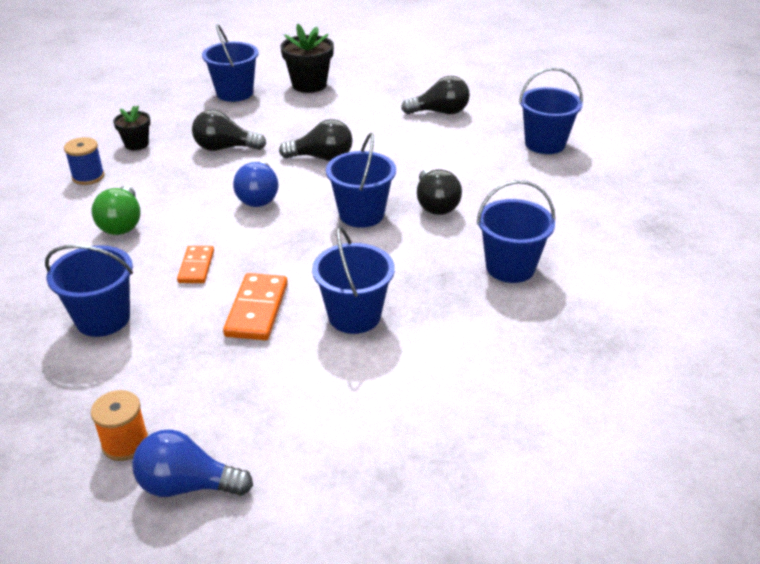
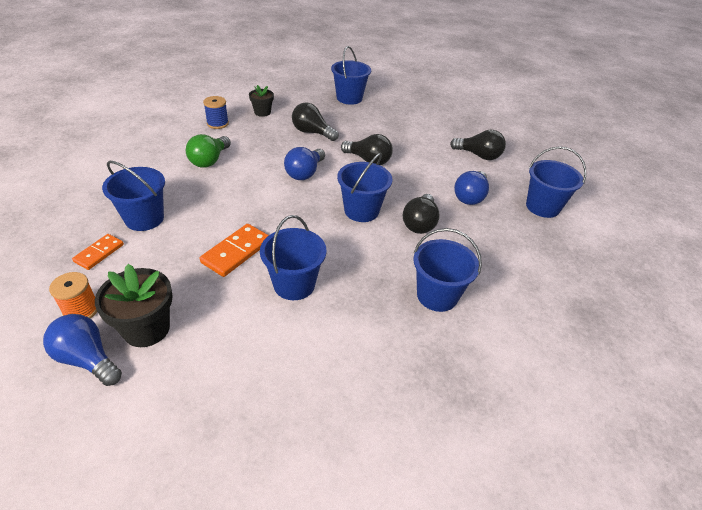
camera: 25 degrees right, 5 degrees up
(196, 266) = (226, 206): orange domino -> orange domino (99, 253)
(309, 85) = (402, 107): black flower pot -> black flower pot (146, 329)
(465, 159) = (470, 197): none -> blue light bulb

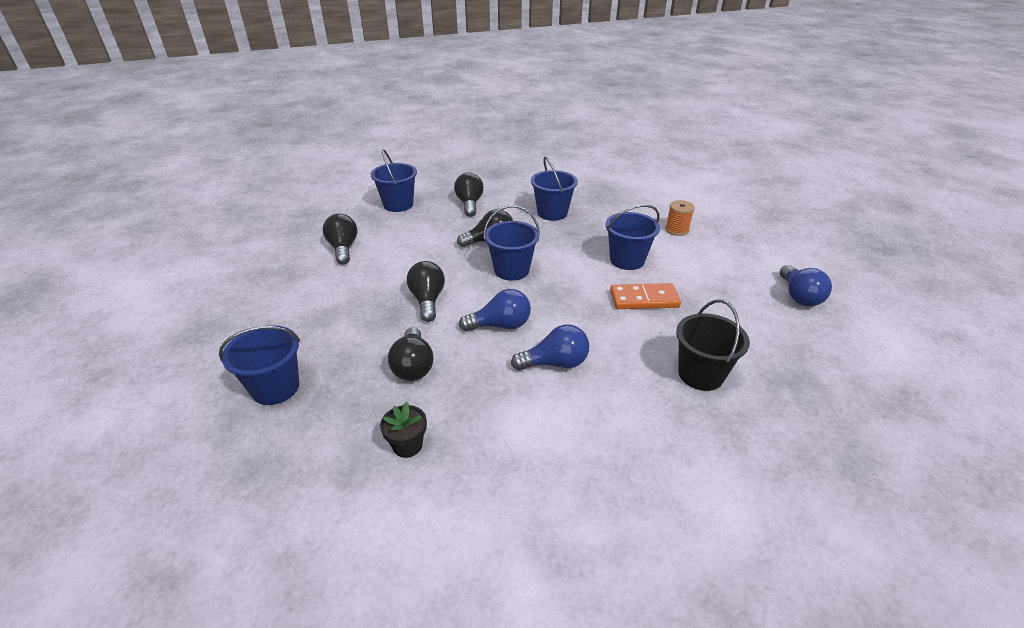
camera: 125 degrees left, 5 degrees down
(81, 310) = (795, 327): orange spool -> orange spool (677, 230)
(99, 253) = (763, 364): orange domino -> none
(144, 219) = (700, 374): blue bucket -> black bucket
(146, 329) = (749, 291): black flower pot -> none
(209, 160) = (571, 405): green light bulb -> none
(217, 123) = (489, 467): blue spool -> none
(470, 197) = (423, 233): blue light bulb -> blue light bulb (555, 363)
(509, 249) = (469, 204): none -> black light bulb

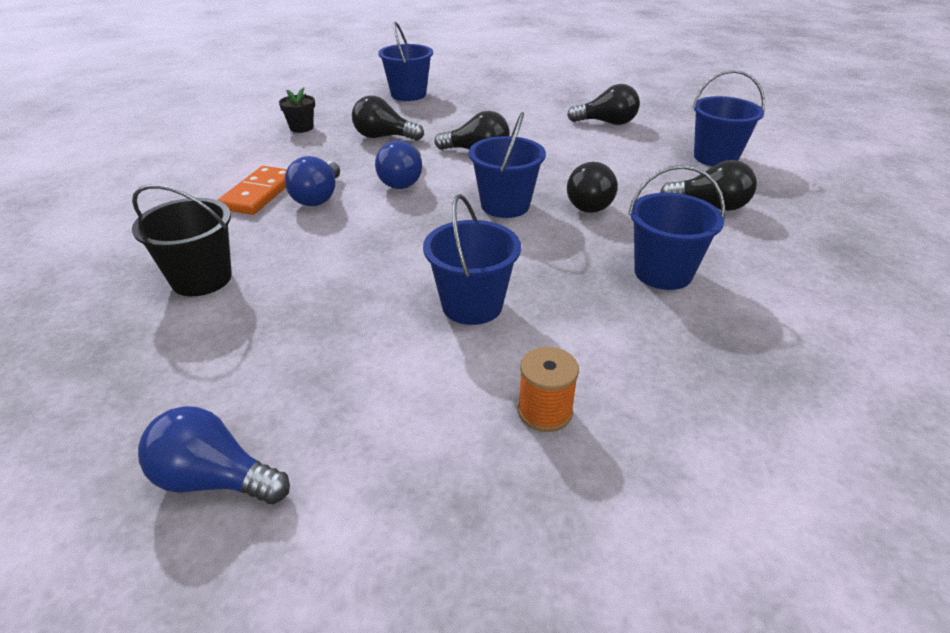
camera: 110 degrees right, 0 degrees up
(644, 299) = (366, 287): orange domino -> orange domino (259, 194)

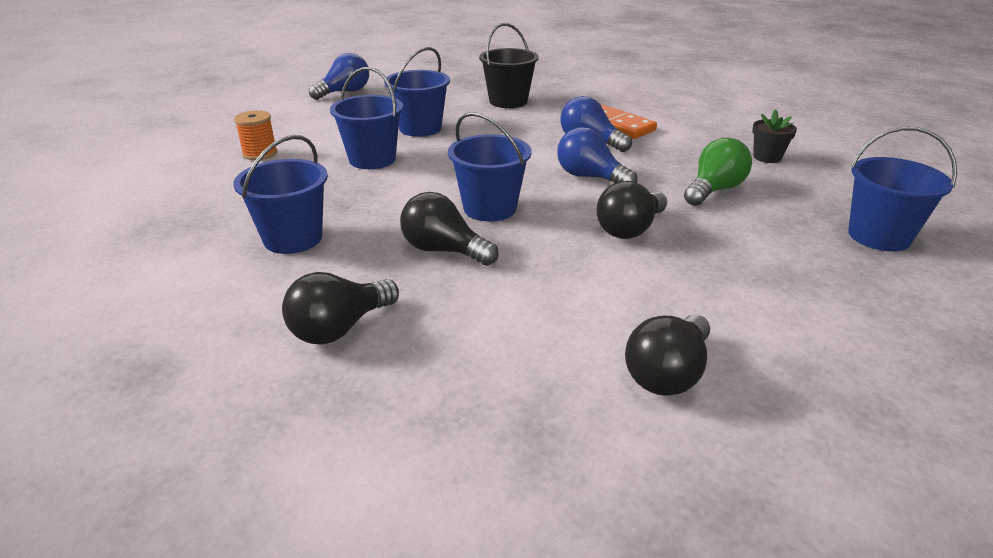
camera: 120 degrees right, 5 degrees down
(383, 137) = (714, 190): black light bulb -> green light bulb
(715, 157) = (442, 422): blue bucket -> blue bucket (420, 128)

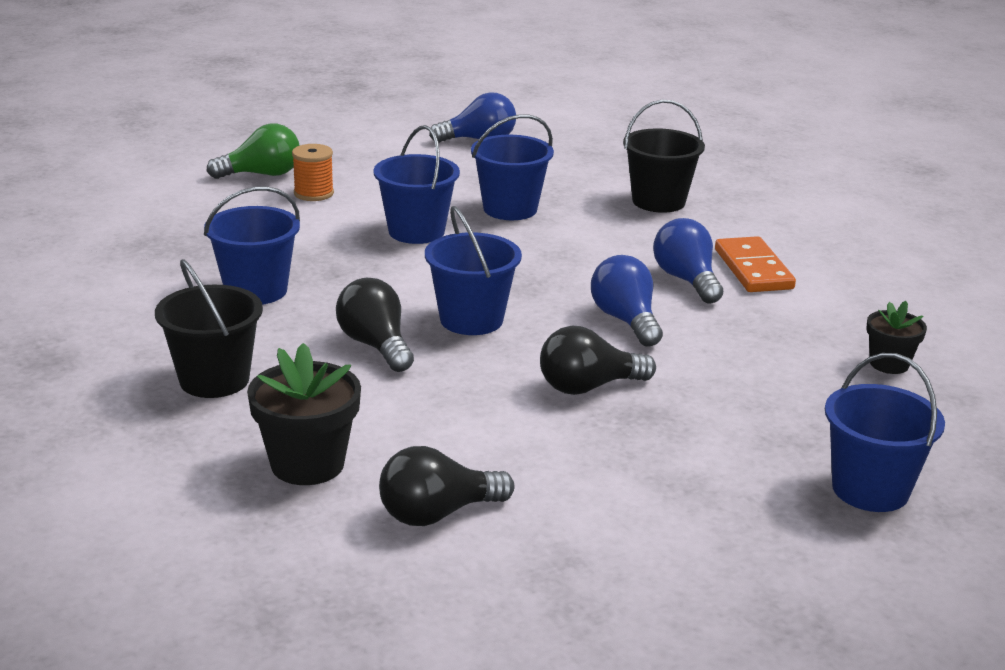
camera: 30 degrees right, 5 degrees down
(340, 328) = (214, 380): black light bulb -> black bucket
(512, 374) = (307, 464): none -> black flower pot
(714, 190) = (752, 379): green light bulb -> green light bulb (262, 174)

